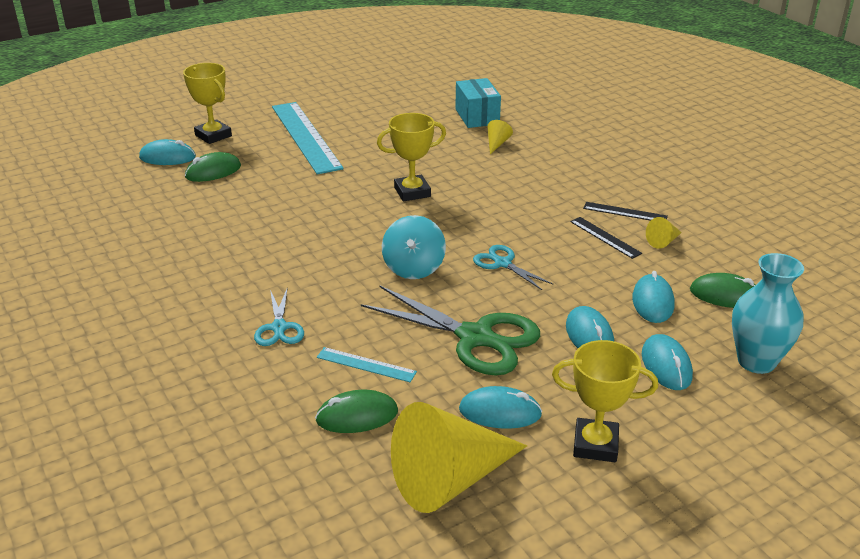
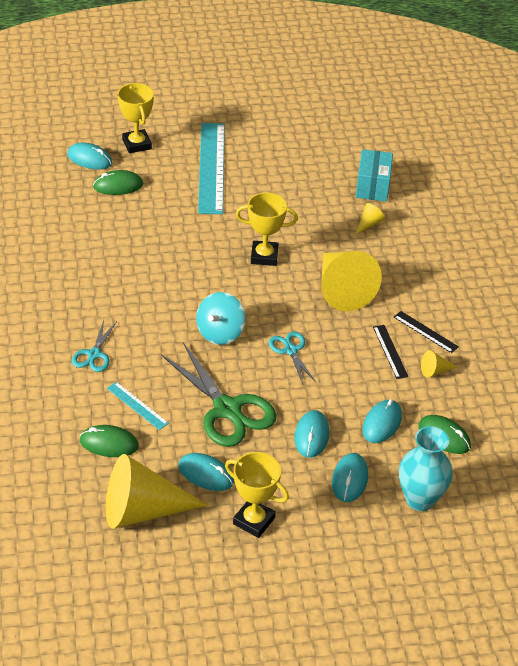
camera: 20 degrees right, 10 degrees up
(513, 199) = (342, 289): none -> yellow cone

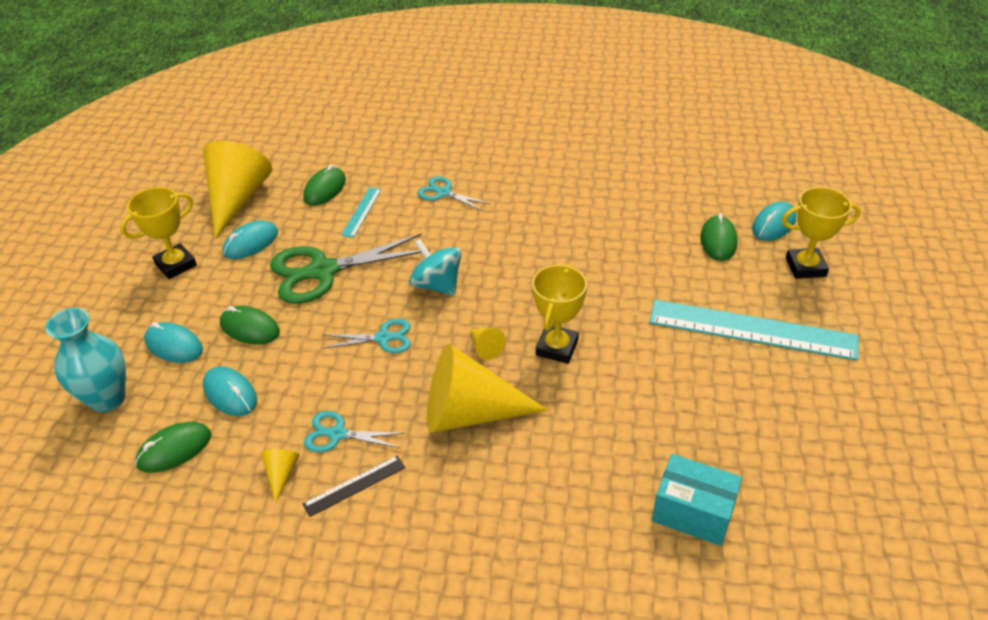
camera: 110 degrees right, 0 degrees up
(137, 405) = (362, 212): turquoise ruler -> turquoise ruler turned 45 degrees counterclockwise
(311, 436) = (250, 328): turquoise mouse -> green mouse
(369, 224) = (600, 482): yellow cone -> yellow cone (485, 347)
(390, 351) = (338, 434): black ruler -> turquoise scissors

